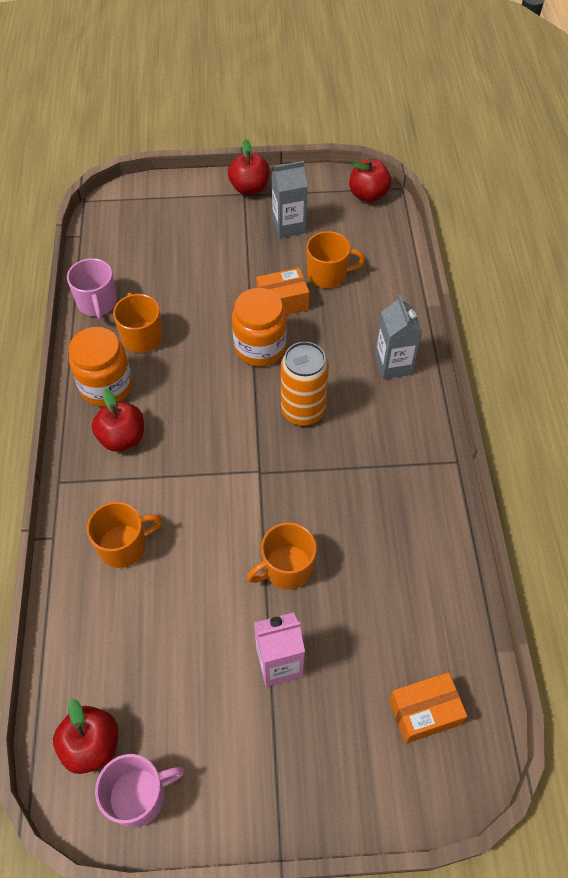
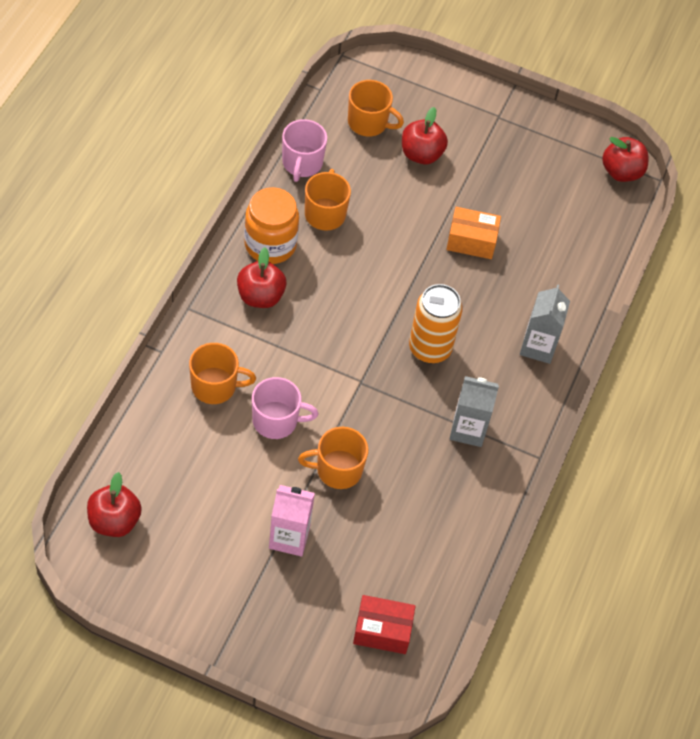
camera: 20 degrees right, 0 degrees up
(138, 796) = (131, 573): pink mug -> pink mug (276, 421)
(249, 188) = (508, 112): red apple -> red apple (421, 154)
(260, 348) = (425, 274): orange jar -> none
(289, 226) = (523, 169): grey carton -> grey carton (468, 429)
(328, 274) = (531, 234): orange mug -> orange mug (368, 123)
(424, 712) = (382, 631): orange box -> red box

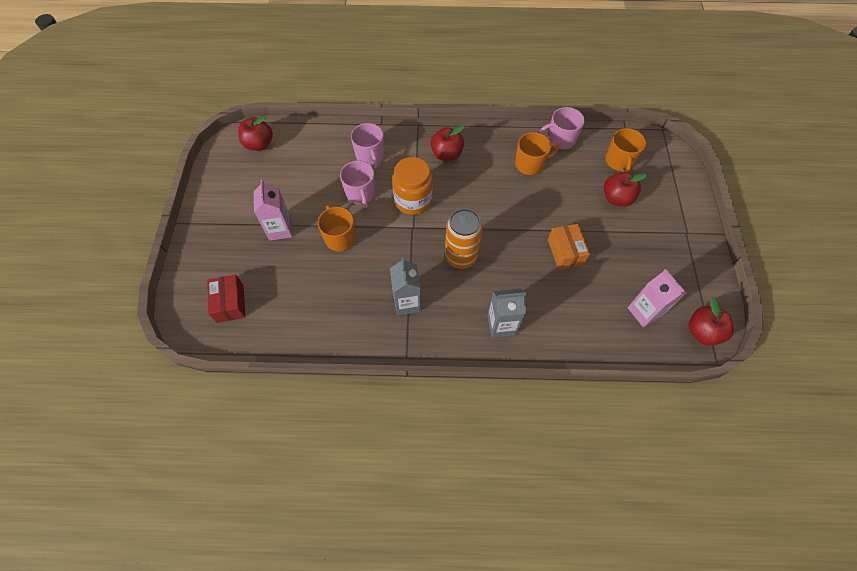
camera: 75 degrees right, 5 degrees up
(215, 386) = (370, 156): orange mug -> pink mug
(270, 244) = (488, 146): orange jar -> orange jar (413, 200)
(578, 208) = (644, 312): none -> pink carton

